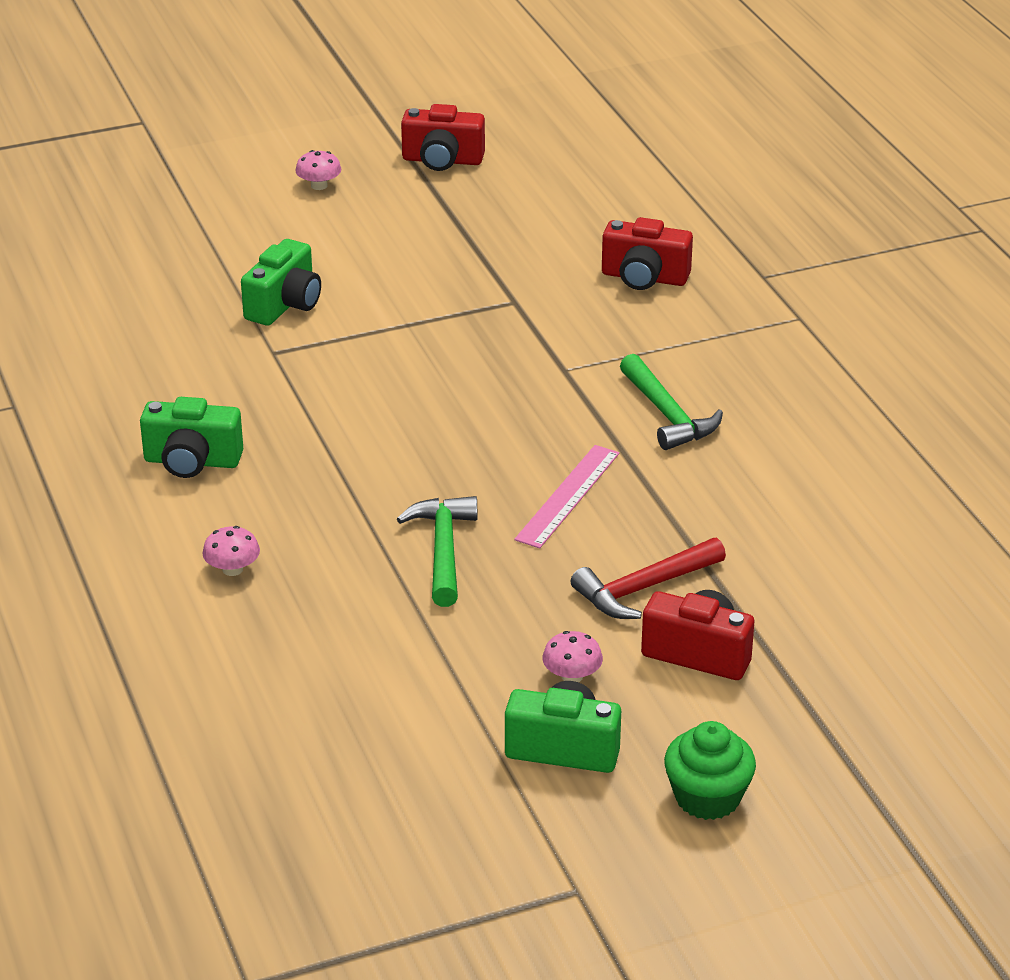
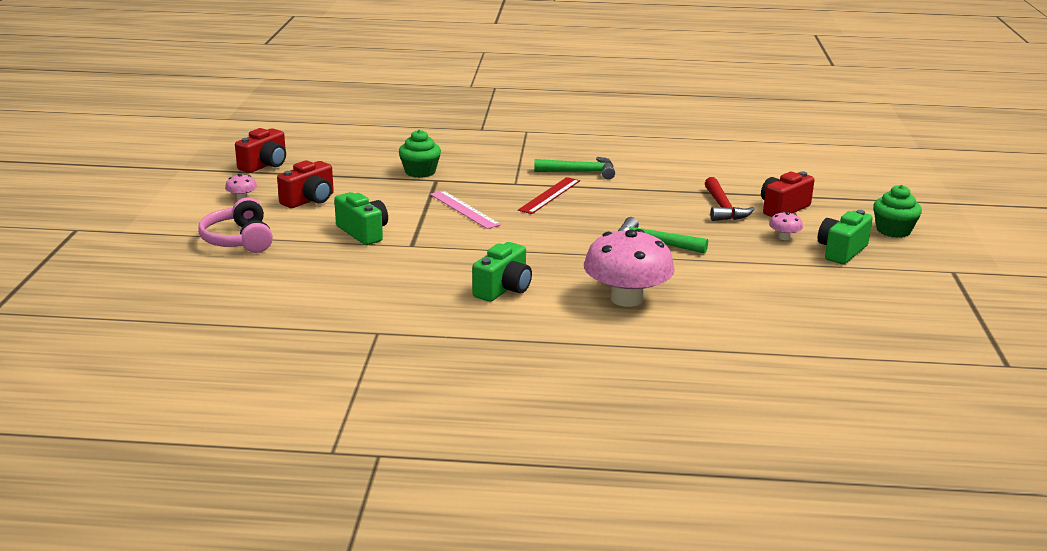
camera: 65 degrees left, 10 degrees down
(194, 230) = (239, 240): none -> pink headphones
(232, 569) = (626, 299): pink mushroom -> pink mushroom, size x2.42
(532, 280) = (420, 172): none -> green cupcake
(545, 412) = (549, 195): none -> red ruler
(567, 496) = (630, 206): pink ruler -> pink ruler (464, 209)
(644, 278) = (451, 150): red camera -> red camera (309, 200)

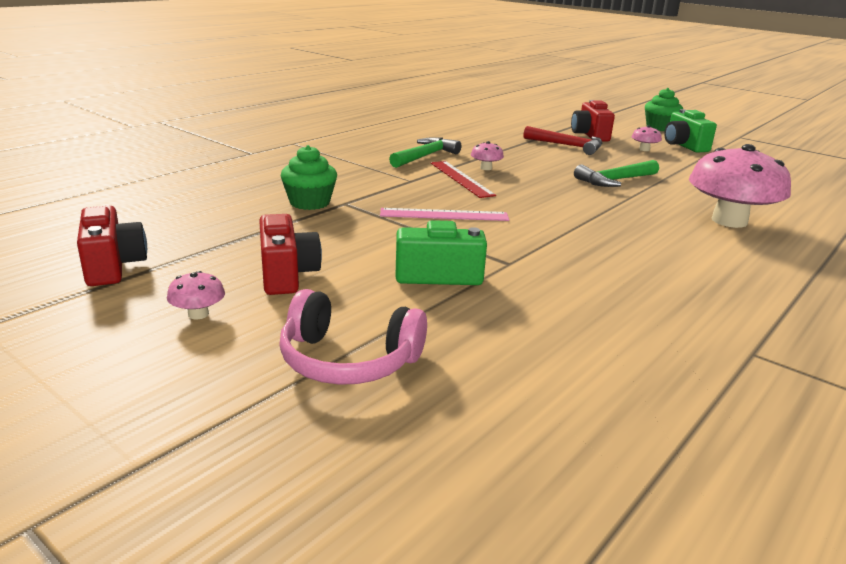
camera: 55 degrees left, 0 degrees up
(504, 289) = (671, 257): green camera -> none
(592, 196) = (486, 168): none -> pink mushroom

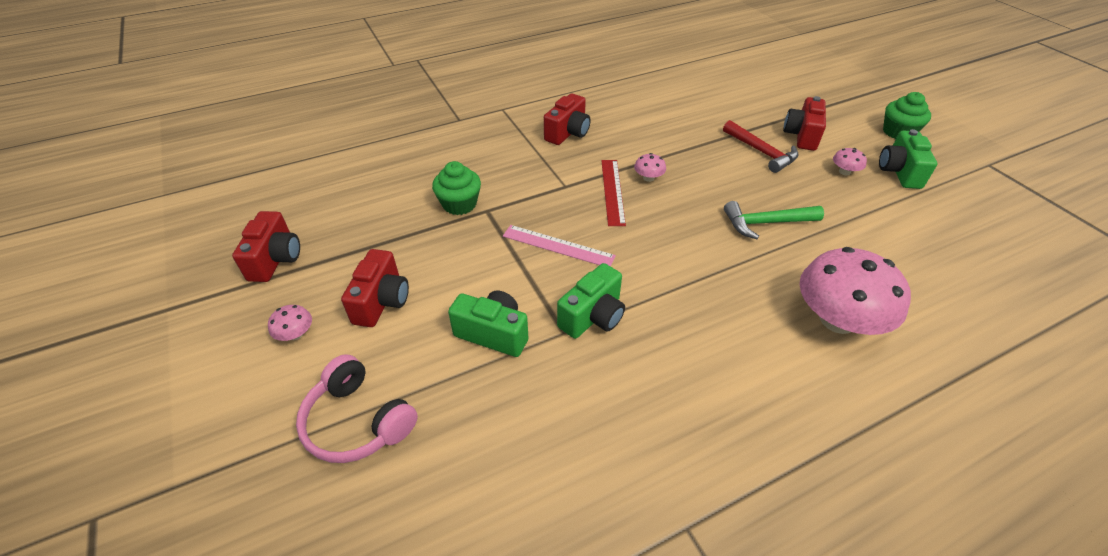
camera: 25 degrees right, 20 degrees up
(379, 151) = (568, 133): none -> red camera
(425, 156) = (604, 148): green hammer -> none
(526, 250) = (593, 316): none -> green camera

